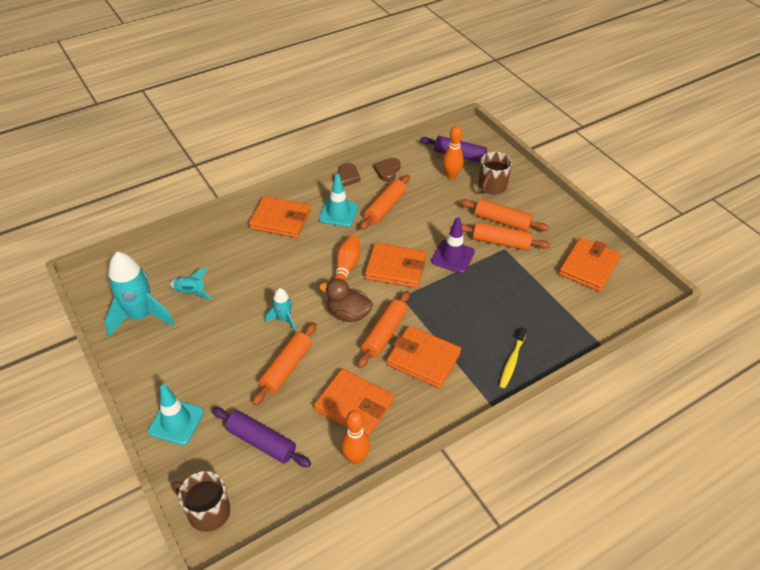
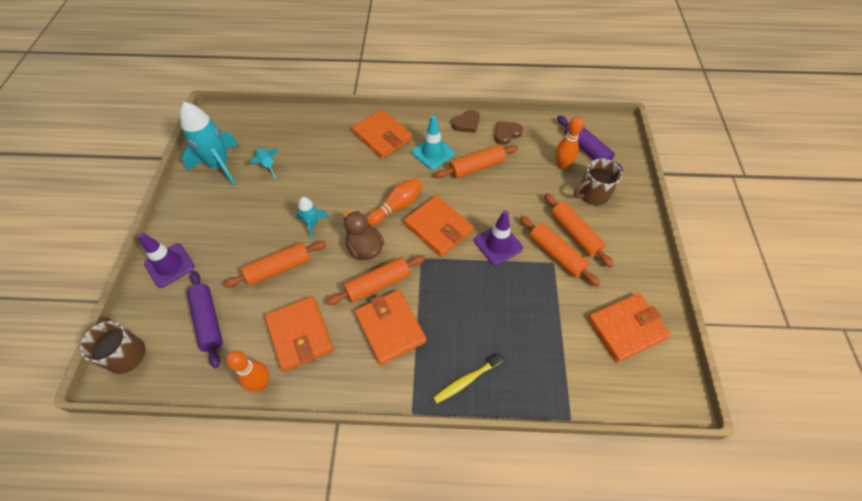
camera: 35 degrees right, 10 degrees up
(176, 422) = (169, 265): turquoise traffic cone -> purple traffic cone

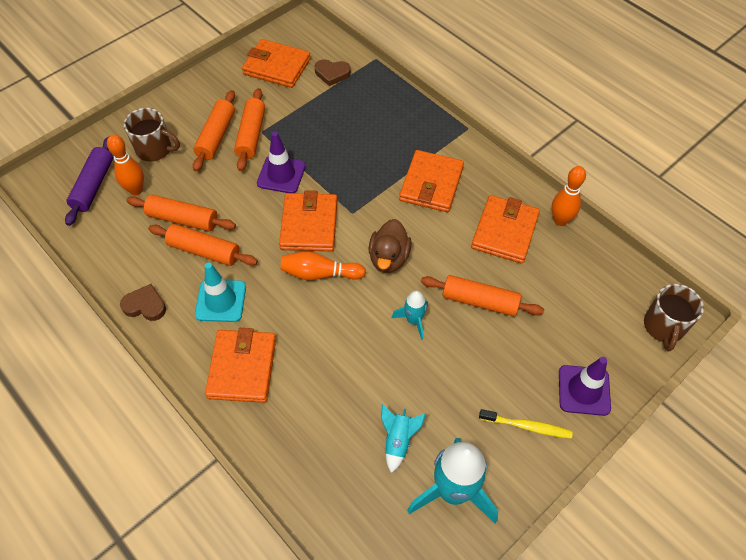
camera: 135 degrees left, 0 degrees up
(208, 321) = (575, 301): purple rolling pin -> none
(378, 284) = (408, 221): orange rolling pin -> orange rolling pin (183, 219)
(466, 380) = (413, 117): yellow toothbrush -> yellow toothbrush (527, 426)
(506, 134) = (129, 259): brown heart -> brown heart (332, 74)

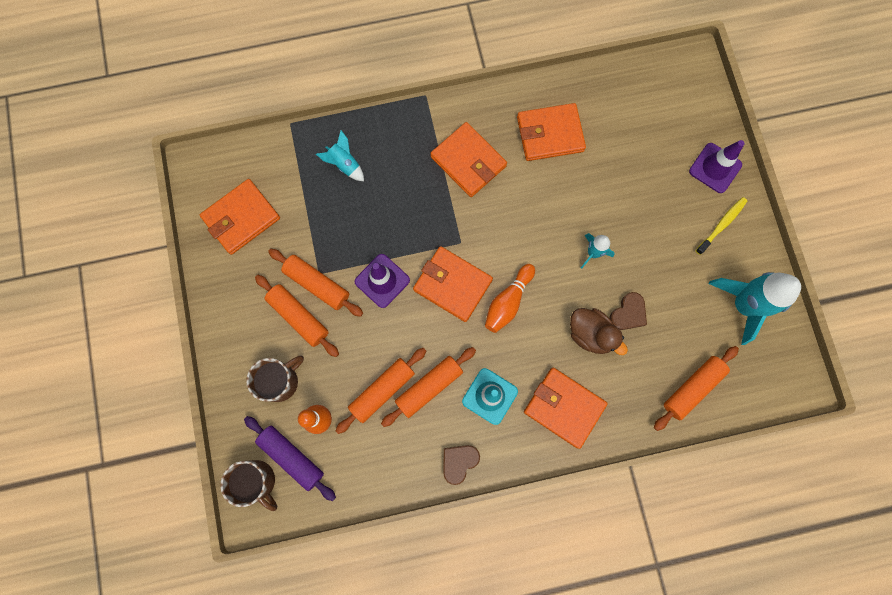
camera: 60 degrees left, 20 degrees up
(332, 74) = (284, 172): brown heart -> brown heart (628, 313)
(389, 258) = (524, 239): brown duck -> brown duck (590, 334)
(398, 440) = (686, 321): turquoise rocket -> turquoise rocket (344, 164)
(480, 301) = (603, 193): orange rolling pin -> orange rolling pin (692, 388)
(504, 231) = (550, 134): orange wallet -> orange wallet turned 60 degrees counterclockwise
(560, 220) = (563, 86): orange bowling pin -> none
(663, 327) = (695, 79): brown mug -> brown mug (257, 481)

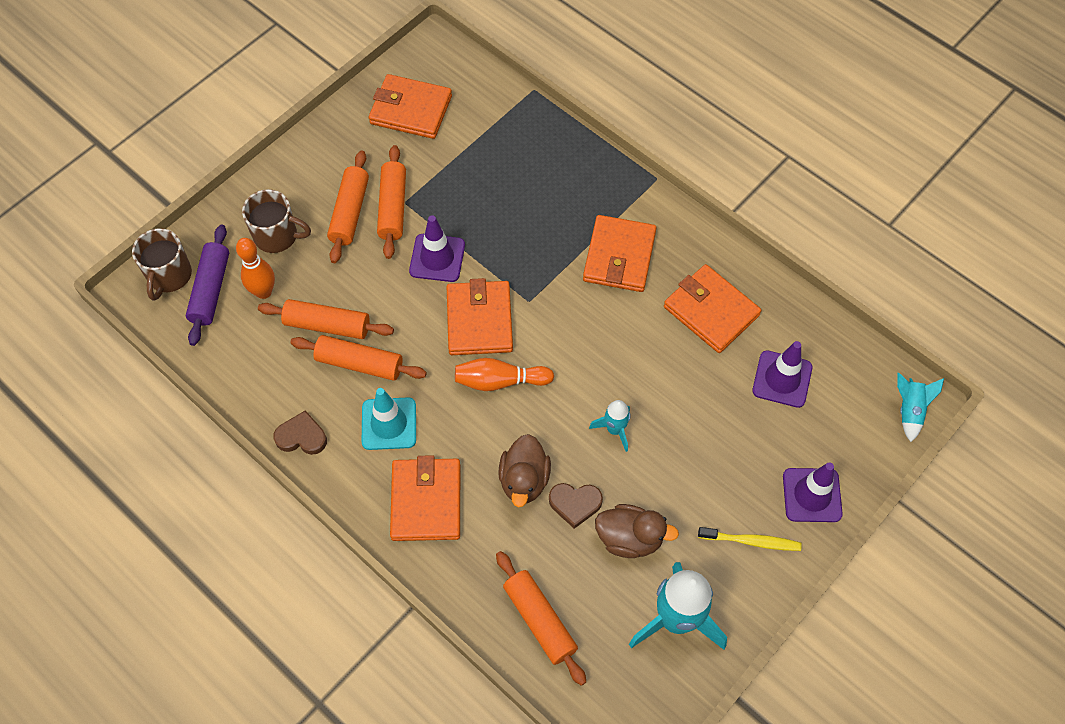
camera: 55 degrees right, 15 degrees down
(344, 164) = (529, 156): turquoise rocket -> turquoise rocket (909, 410)
(627, 127) = (782, 379): none -> purple traffic cone
(673, 296) = (630, 538): none -> brown duck
(692, 388) = (540, 620): orange rolling pin -> orange rolling pin turned 45 degrees clockwise

